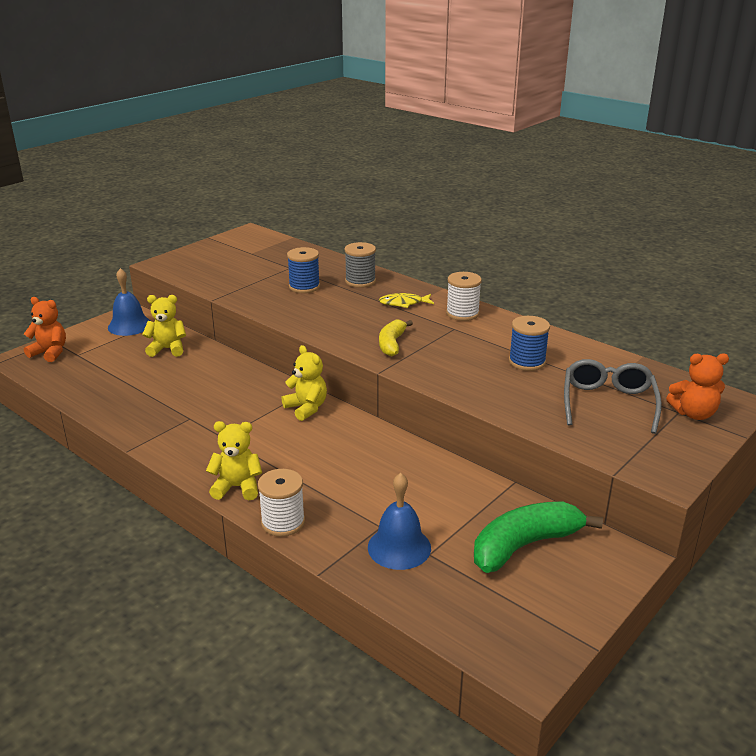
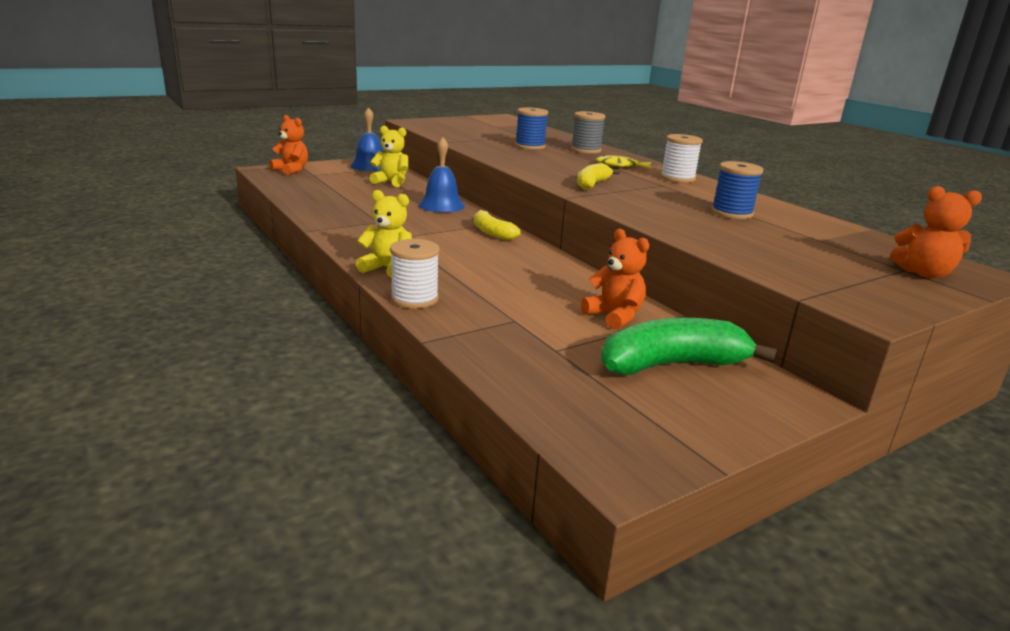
camera: 15 degrees right, 5 degrees down
(306, 408) = (492, 232): yellow teddy bear -> yellow banana
(399, 547) = (525, 338): blue bell -> blue bell (441, 205)
(460, 498) = (614, 316): none -> orange teddy bear
(608, 403) = (815, 251): grey glasses -> none

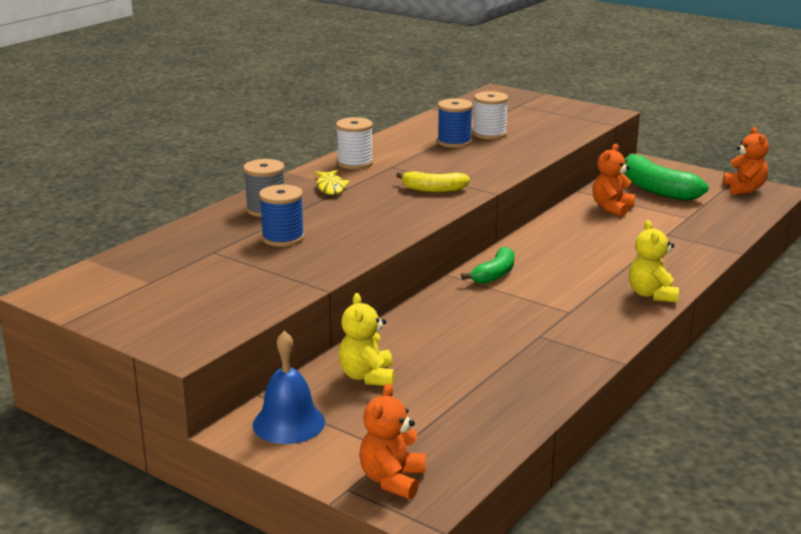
camera: 110 degrees left, 0 degrees up
(414, 299) = (688, 270): white spool -> white spool (489, 134)
(441, 205) = (434, 318): blue bell -> none
(492, 232) = (494, 274): yellow banana -> green banana
(923, 273) = (519, 102): orange teddy bear -> orange teddy bear (744, 189)

